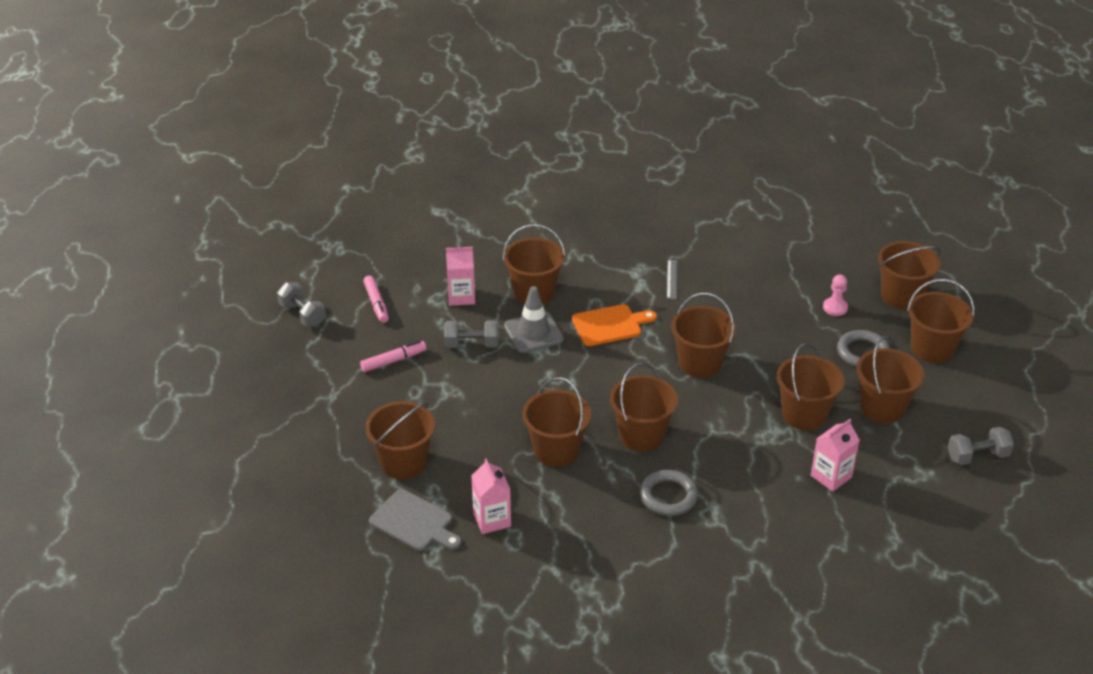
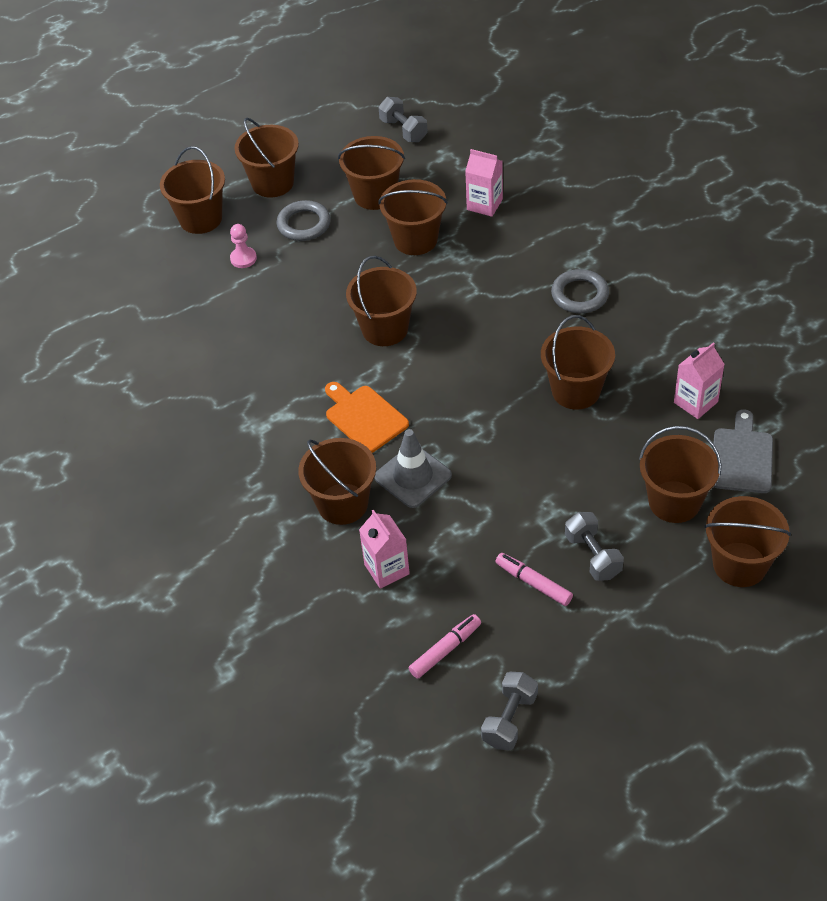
camera: 110 degrees left, 10 degrees up
(472, 344) = (464, 523): grey dumbbell -> grey dumbbell (593, 556)
(641, 435) = (514, 337): brown bucket -> brown bucket (739, 564)
(672, 279) = (258, 393): grey ruler -> none

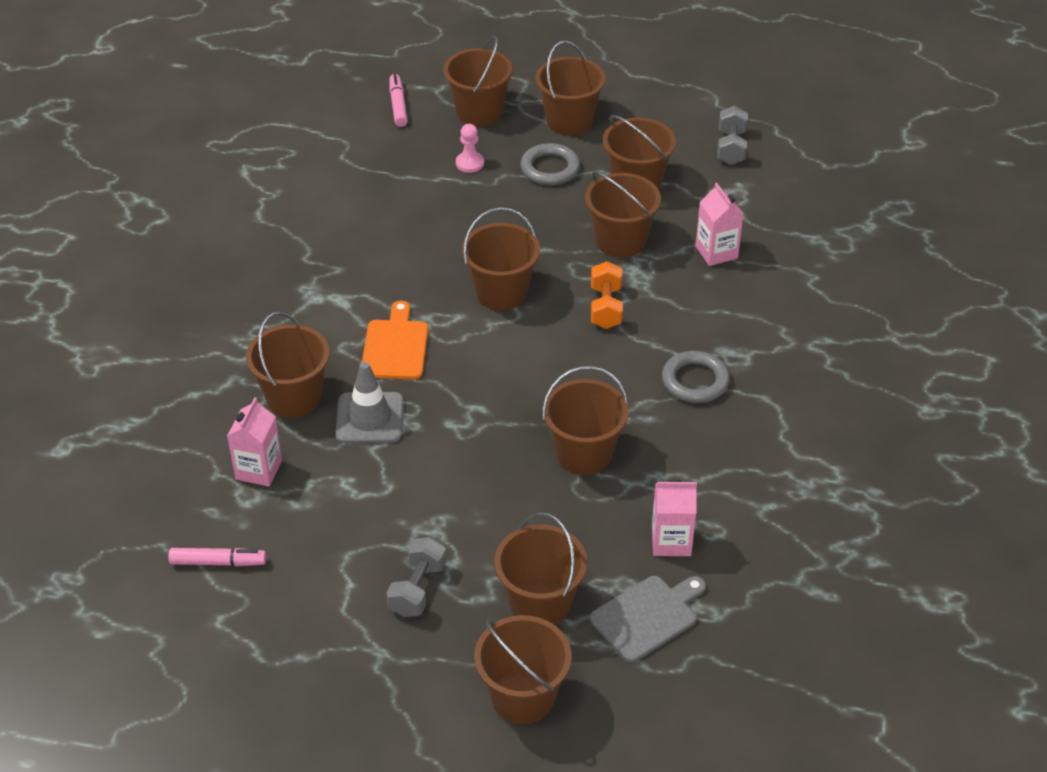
camera: 40 degrees right, 5 degrees down
(464, 289) = (606, 307): none -> orange dumbbell
(509, 719) = (191, 651): grey dumbbell -> none
(534, 583) = (346, 570): pink marker -> pink marker (398, 105)

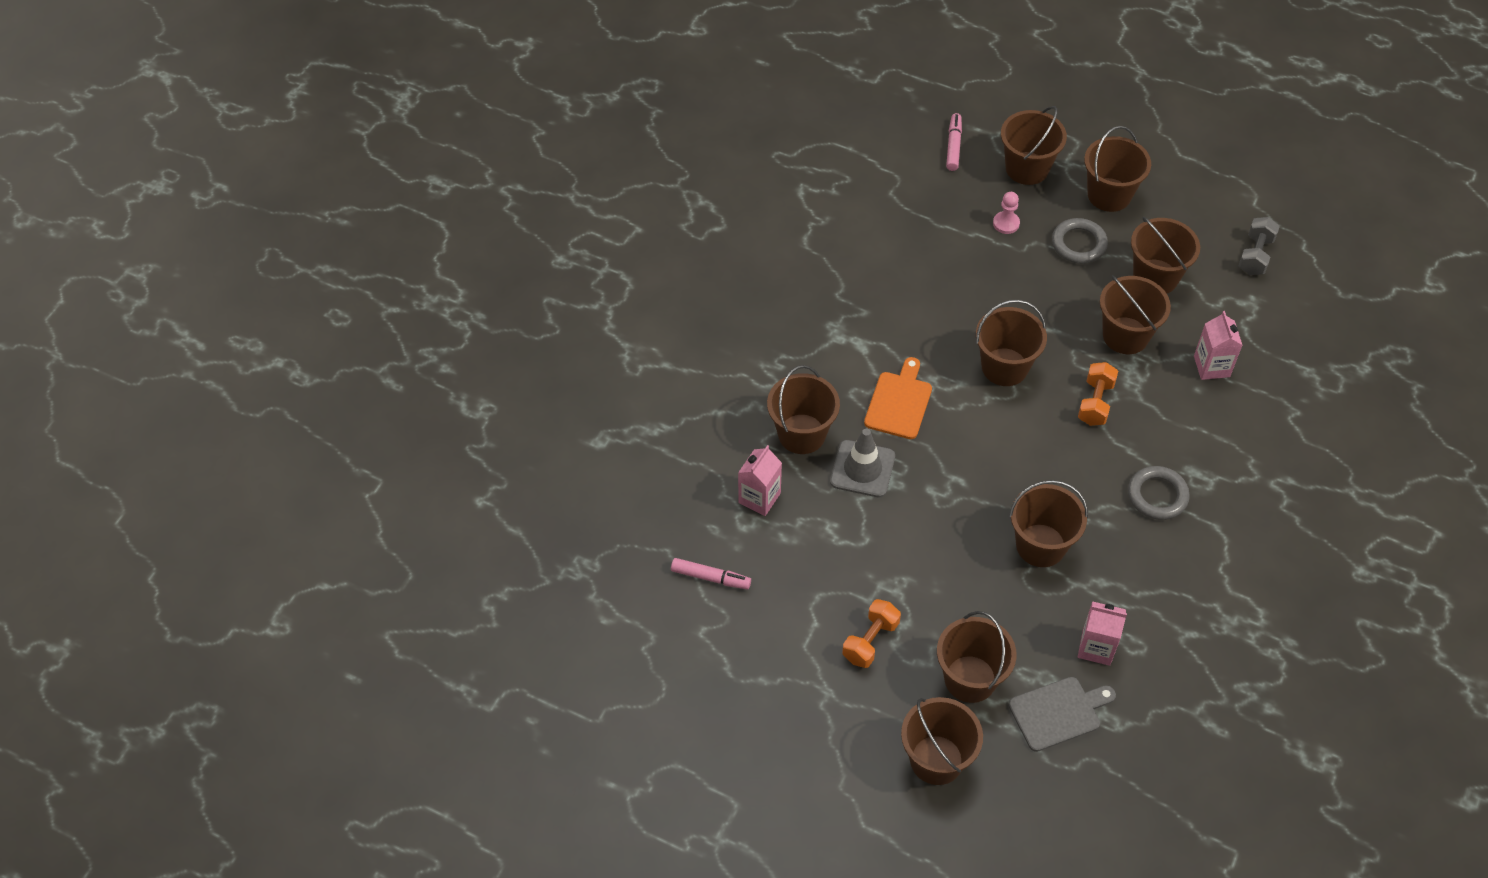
camera: 15 degrees right, 10 degrees up
(417, 589) = (870, 641): grey dumbbell -> orange dumbbell

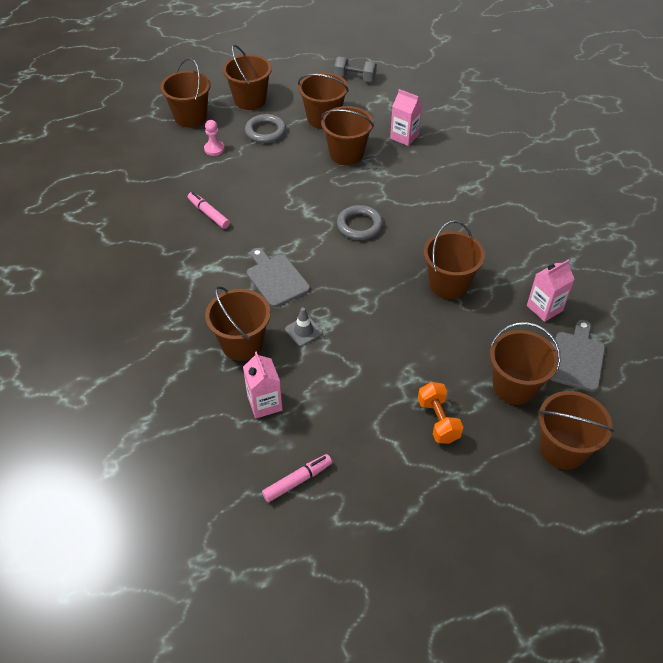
camera: 50 degrees left, 5 degrees down
(862, 469) = (303, 331): grey traffic cone -> grey traffic cone, size x0.60
(899, 402) = (276, 278): orange cutting board -> grey cutting board
(953, 146) = (135, 134): pink marker -> pink marker (209, 214)
(1004, 367) = (308, 215): brown bucket -> none
(1095, 403) = (376, 195): orange dumbbell -> none
(1157, 495) = (465, 212): grey ring -> grey ring (359, 225)
(1255, 255) = (355, 78): grey dumbbell -> grey dumbbell turned 45 degrees counterclockwise

